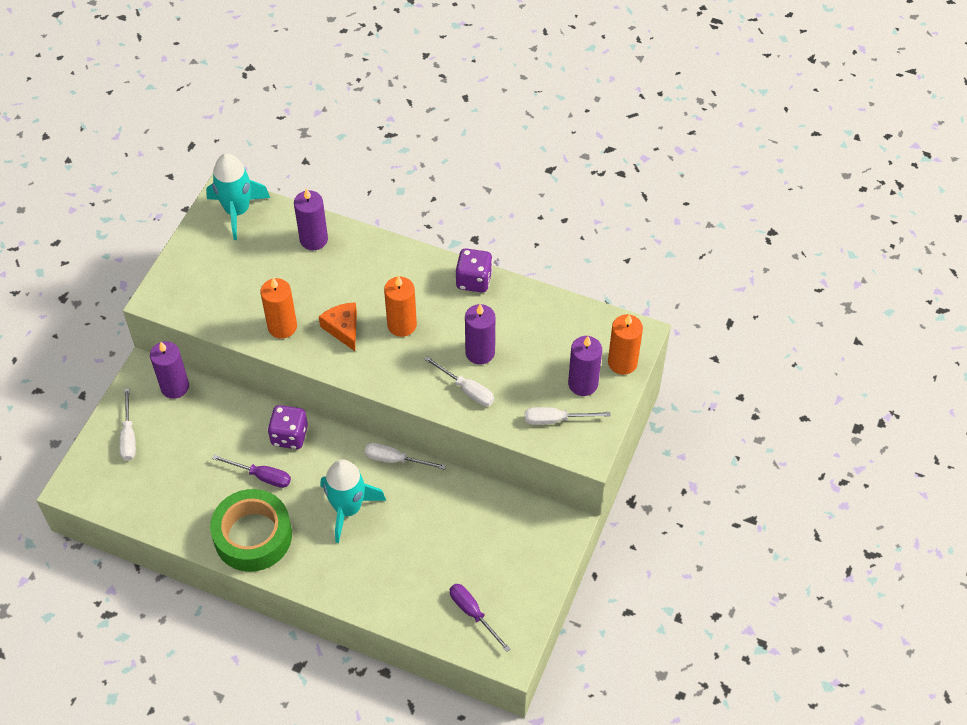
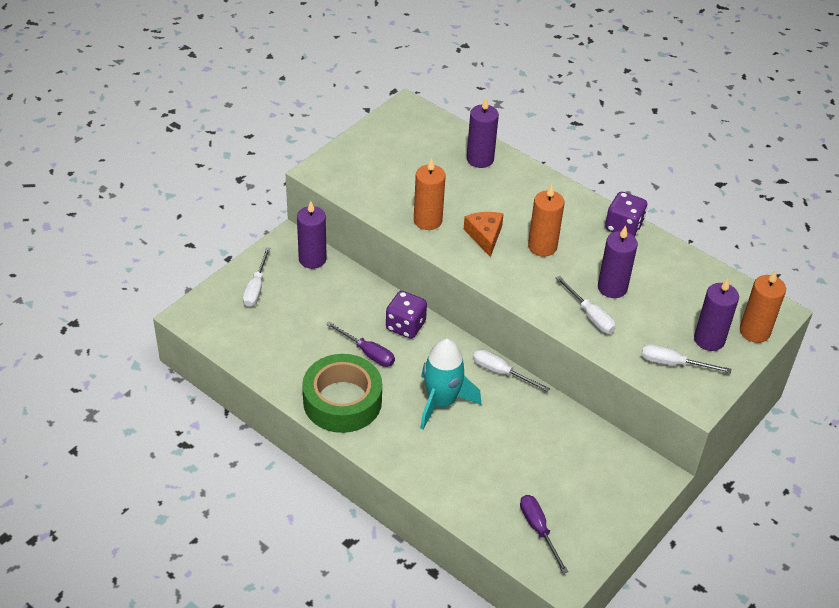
camera: 15 degrees right, 10 degrees down
(237, 211) = (416, 121): turquoise rocket -> none

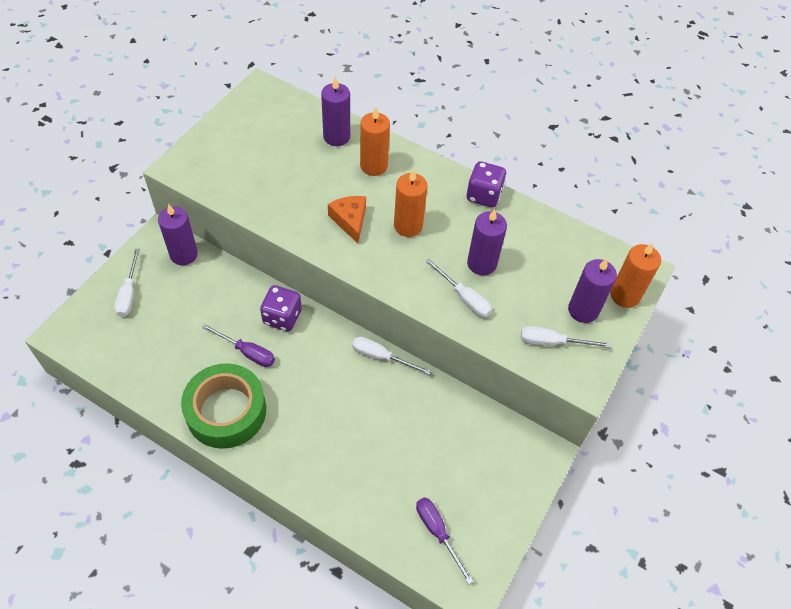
camera: 10 degrees left, 10 degrees up
(427, 220) = (291, 210): orange candle -> orange candle (373, 166)
(441, 402) = (326, 399): turquoise rocket -> none

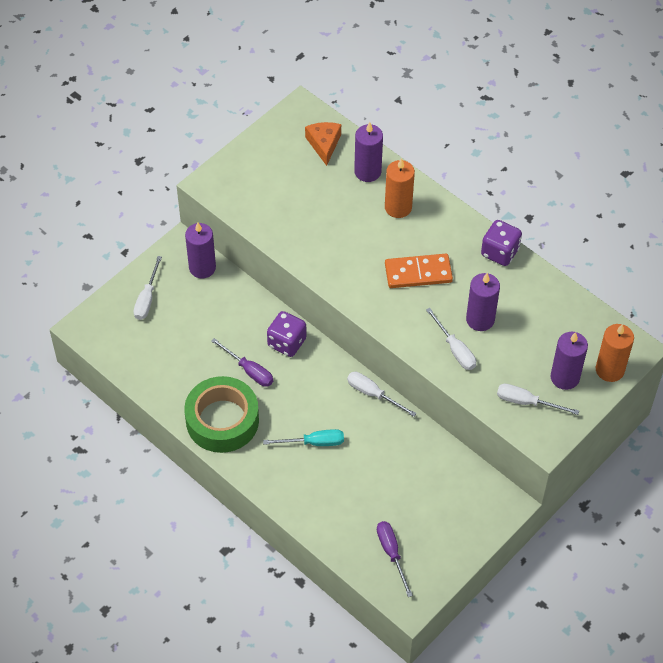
camera: 15 degrees right, 0 degrees up
(329, 419) = (313, 442): none -> turquoise screwdriver
(350, 220) = (364, 260): orange cheese -> orange cheese (324, 144)
(408, 226) = (418, 273): orange candle -> orange domino

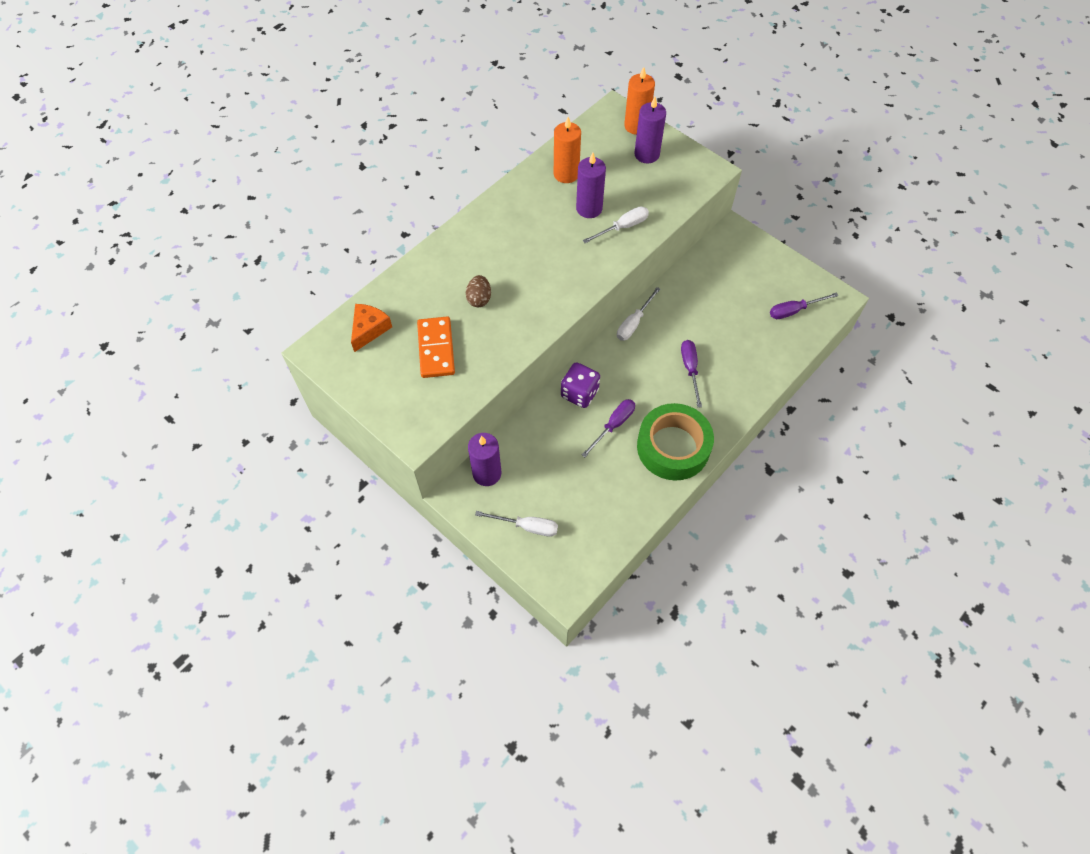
camera: 90 degrees left, 5 degrees up
(313, 442) = (690, 369): turquoise screwdriver -> purple screwdriver
(324, 144) = (369, 329): orange cheese -> orange cheese turned 120 degrees clockwise
(359, 226) = (479, 299): none -> brown egg
(367, 172) = (409, 292): purple candle -> none
(398, 207) = (457, 267): orange candle -> orange candle (566, 174)
(418, 273) = (537, 252): orange domino -> orange domino (436, 349)
(500, 252) = (513, 192): purple dice -> none
(527, 402) = (674, 180): white screwdriver -> none

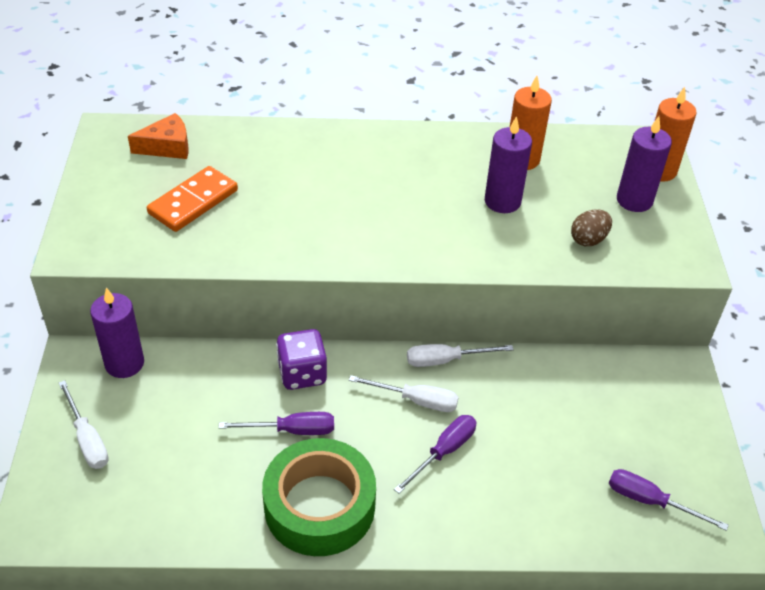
camera: 45 degrees right, 15 degrees down
(479, 299) = (288, 194): brown egg -> brown egg (588, 240)
(622, 227) = (513, 241): white screwdriver -> white screwdriver (416, 400)

